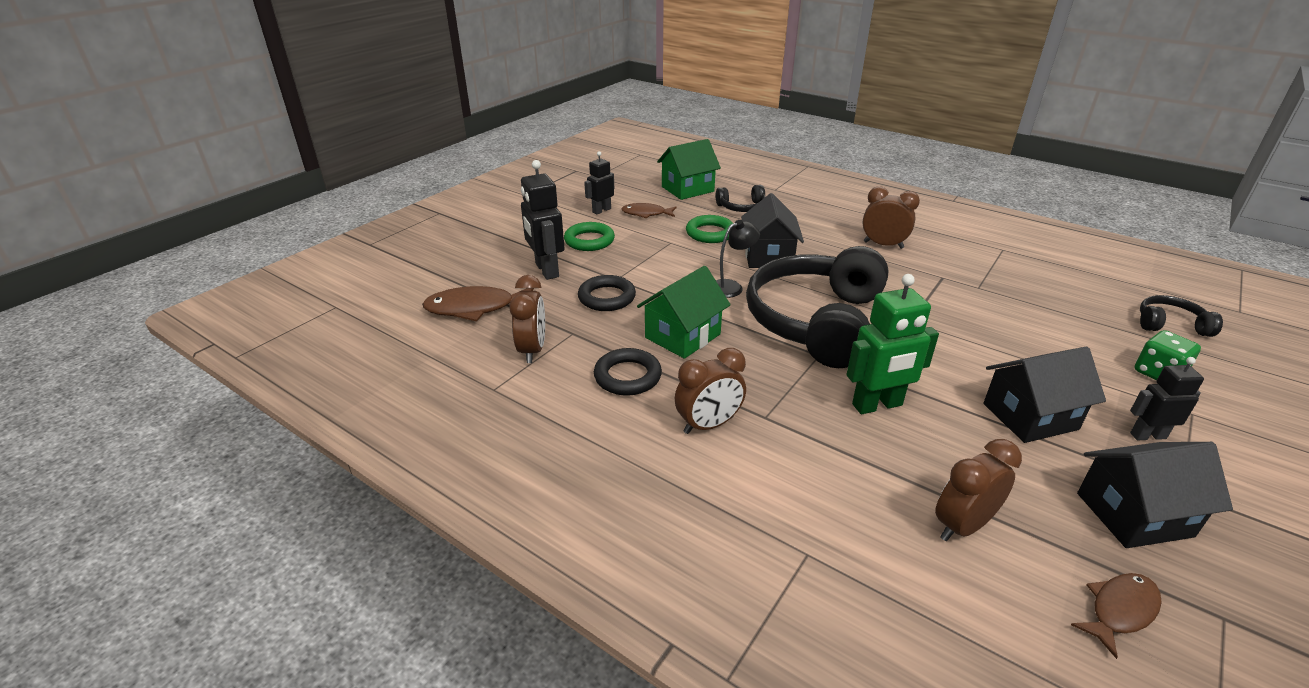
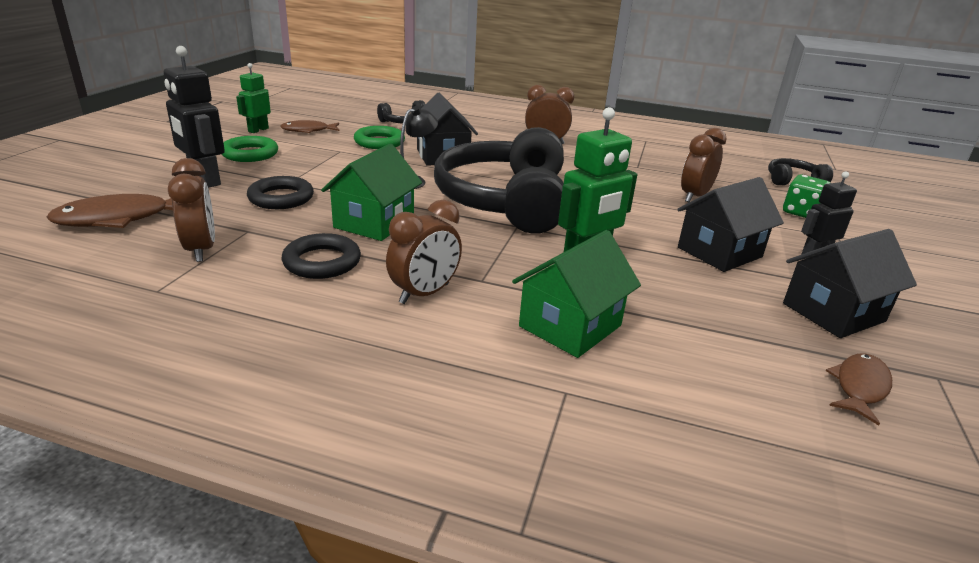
camera: 20 degrees left, 5 degrees down
(601, 210) = (258, 130): black robot -> green robot
(687, 189) = (347, 111): green house -> green house (570, 326)
(962, 526) = (701, 343): brown clock -> brown clock (694, 196)

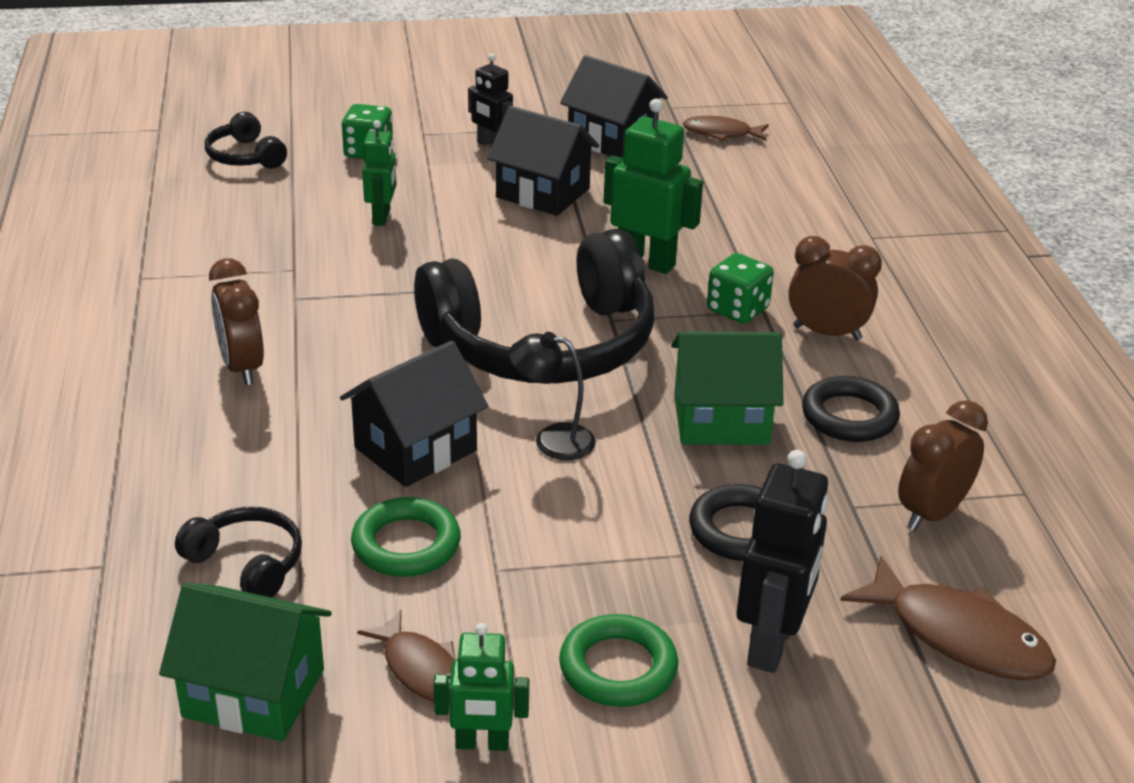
camera: 115 degrees left, 5 degrees up
(490, 270) = (737, 310): none -> green dice
(570, 326) = (784, 249): green house -> green house (253, 693)
(694, 196) = (382, 217): brown clock -> green robot

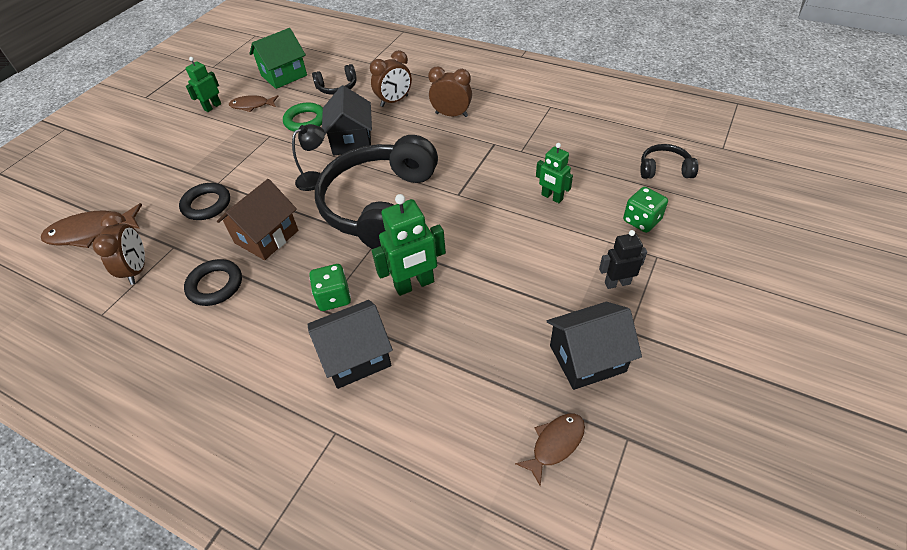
camera: 130 degrees right, 15 degrees up
(542, 193) = (532, 278): black house -> black house (356, 356)
(618, 668) = (198, 143): green ring -> none
(721, 420) = (266, 237): green house -> brown house
(772, 644) = (157, 182): black robot -> none
(827, 333) = (275, 324): brown clock -> brown clock (394, 101)

